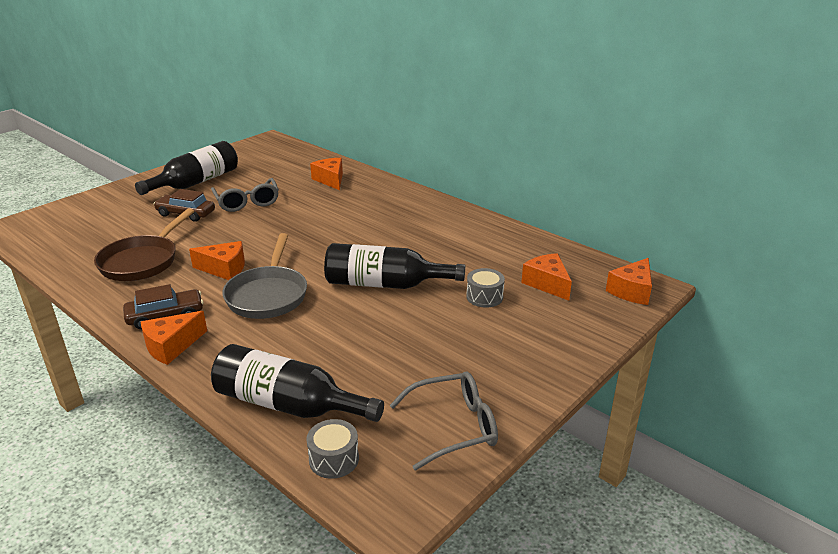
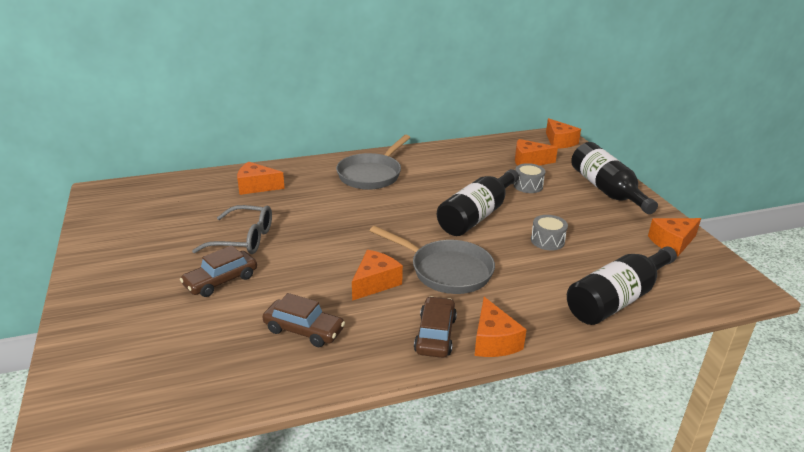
camera: 60 degrees left, 0 degrees up
(142, 261) = (304, 330): brown pan -> brown car
(196, 182) = (146, 258): black bottle -> black bottle (606, 190)
(334, 459) = (689, 296): grey drum -> grey drum (547, 241)
(406, 214) = (371, 175): none -> grey pan
(454, 426) = (672, 243): grey glasses -> orange cheese

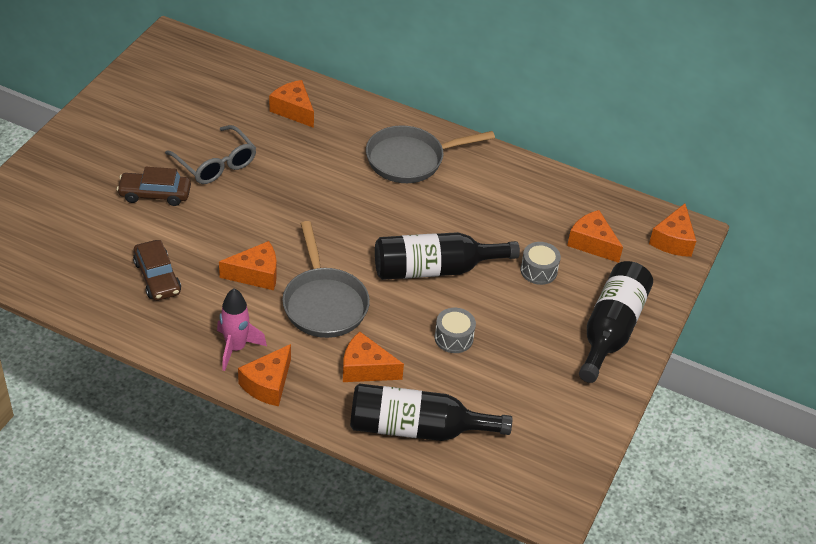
camera: 40 degrees right, 15 degrees up
(435, 335) = (236, 348): brown car -> pink rocket
(672, 243) = (566, 423): orange cheese -> orange cheese (365, 369)

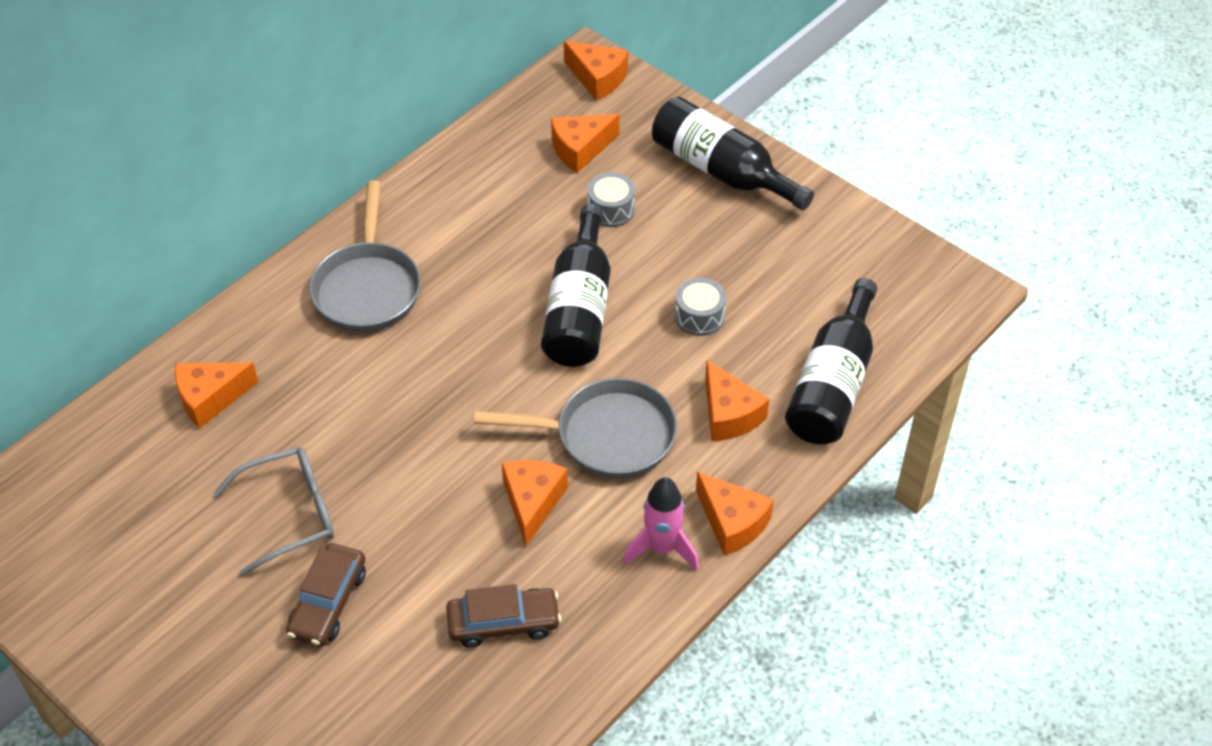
camera: 70 degrees left, 5 degrees up
(365, 369) = (729, 414): orange cheese -> orange cheese turned 60 degrees counterclockwise

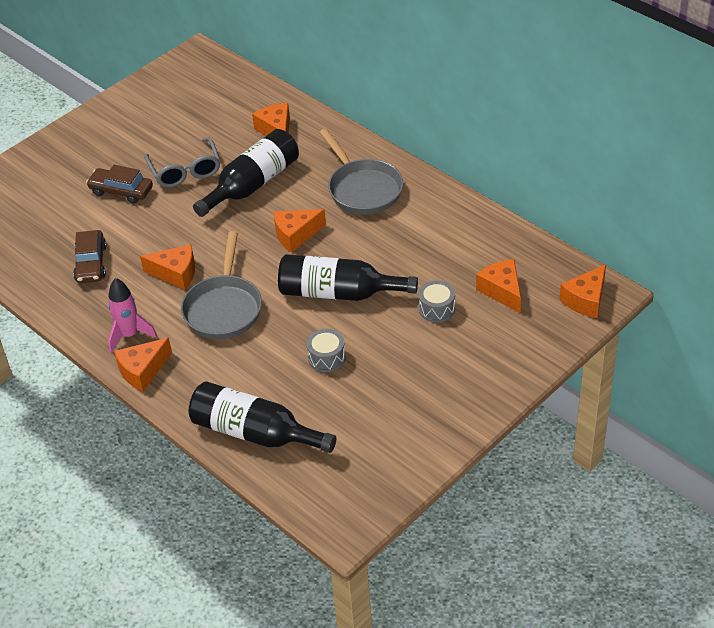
camera: 95 degrees right, 5 degrees down
(367, 288) = (363, 189): grey pan -> grey pan turned 120 degrees counterclockwise
(722, 171) = (481, 375): black bottle -> black bottle (252, 184)
(729, 414) = (234, 372): orange cheese -> orange cheese (296, 235)

